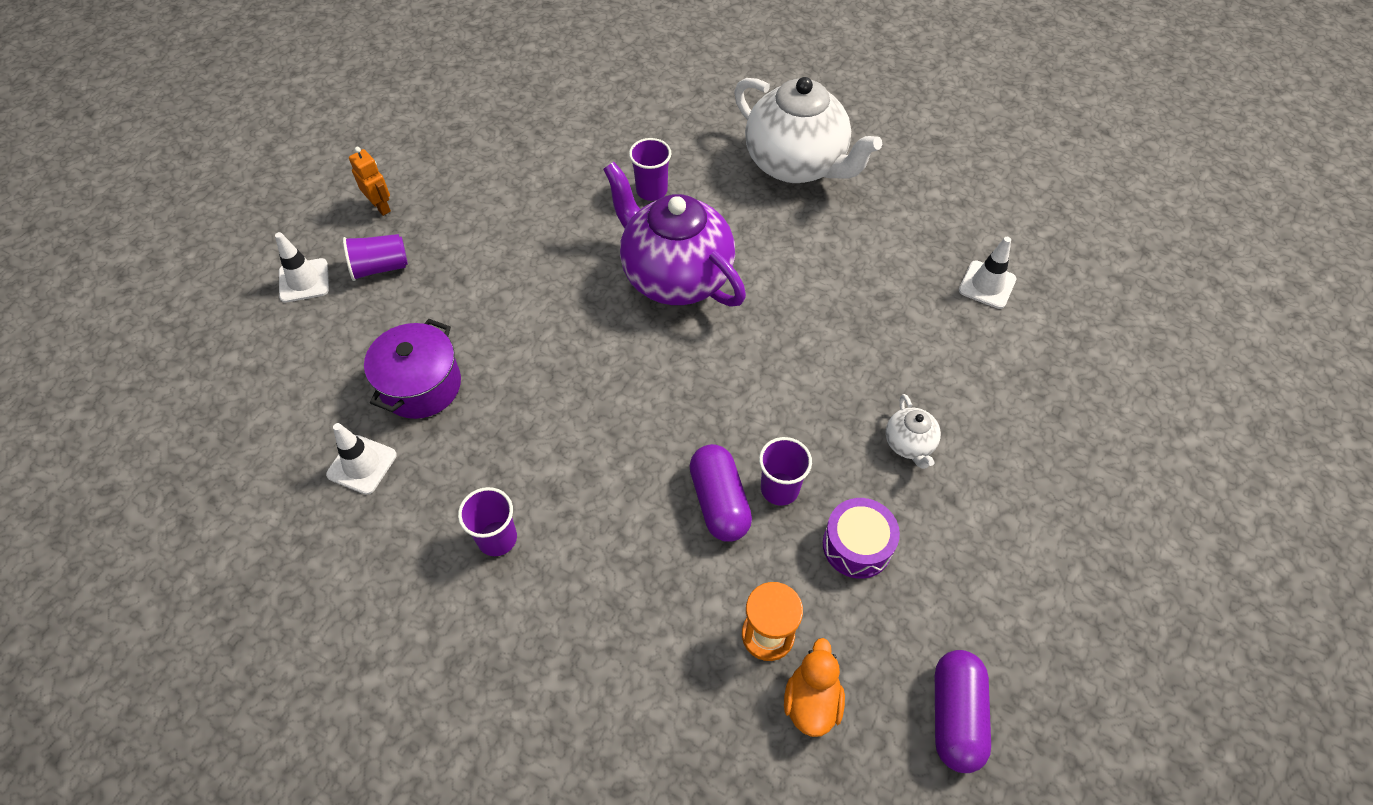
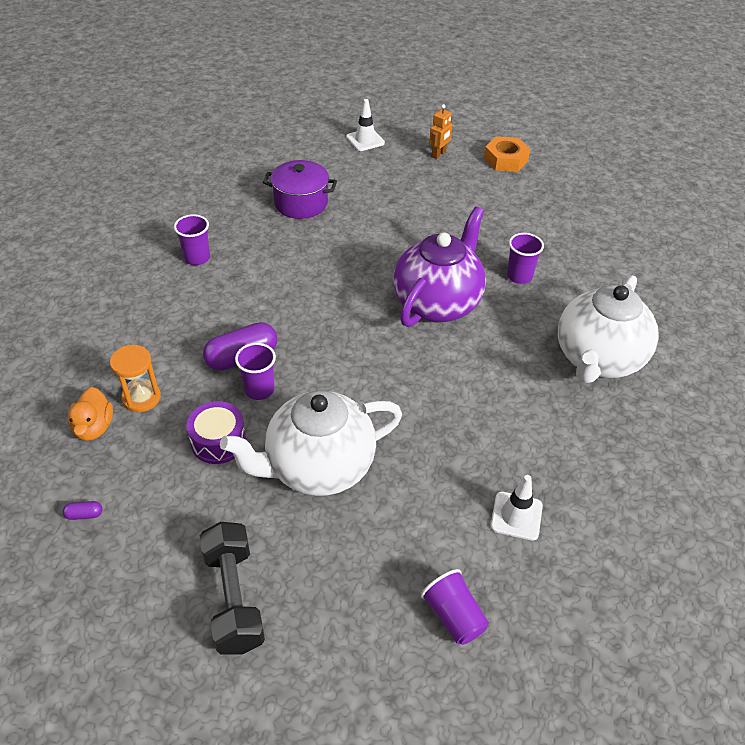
camera: 75 degrees right, 10 degrees down
(362, 465) = (238, 194): white traffic cone -> none
(380, 267) = (387, 166): purple cup -> purple cup (453, 616)
(426, 143) = (505, 159): none -> orange nut
(811, 701) = (94, 427): orange duck -> orange duck turned 90 degrees clockwise
(909, 444) = (318, 467): white teapot -> white teapot, size x2.35
(955, 715) = (84, 514): purple capsule -> purple capsule, size x0.42
(1075, 552) = (234, 598): none -> black dumbbell

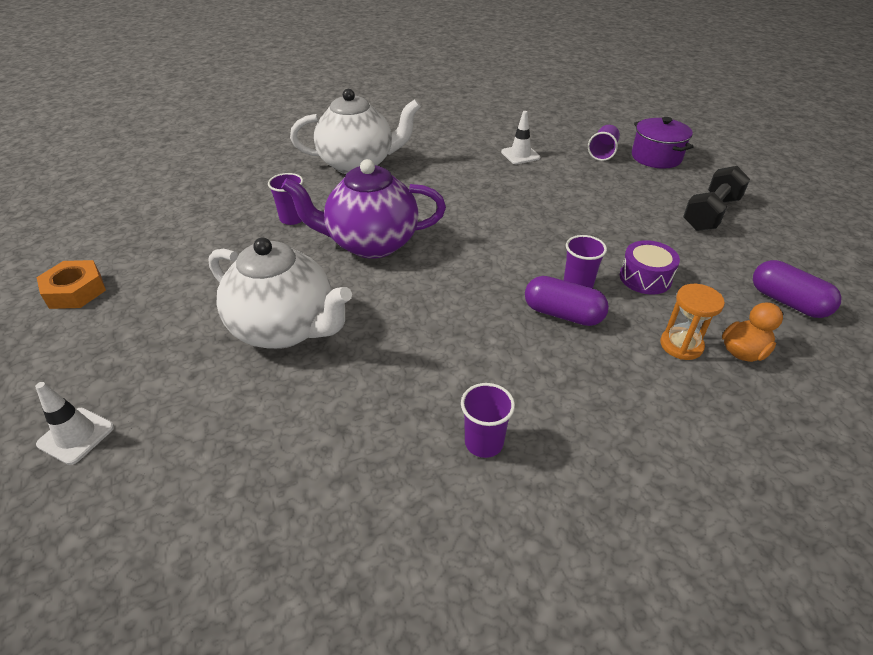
camera: 125 degrees left, 5 degrees down
(84, 514) = (787, 302): purple capsule -> purple capsule, size x2.36
(301, 203) = (290, 414): purple pot -> purple pot (656, 157)
(318, 467) = (594, 226): white teapot -> white teapot (286, 329)
(439, 154) = (87, 346): orange robot -> none

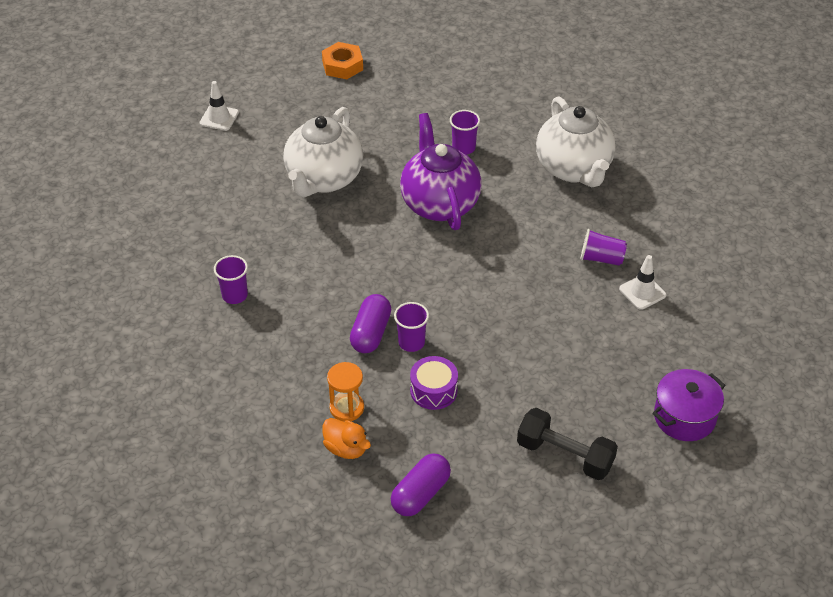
camera: 80 degrees right, 5 degrees up
(602, 153) = (677, 366): purple cup -> purple cup (601, 258)

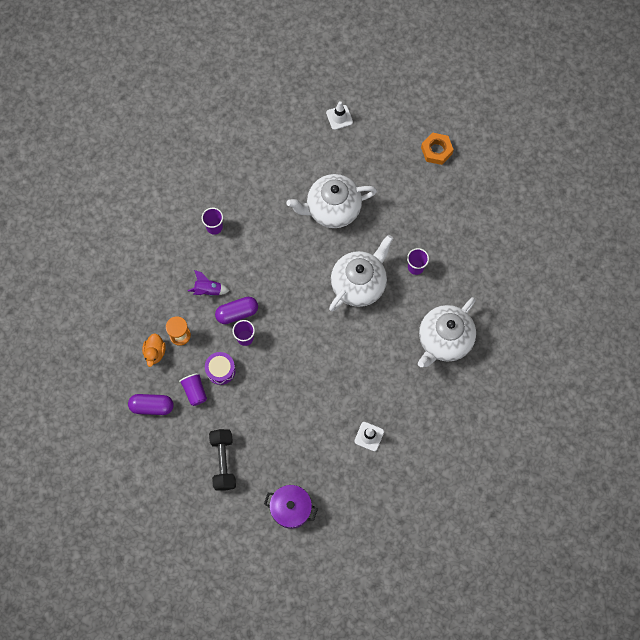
camera: 55 degrees right, 25 degrees up
(312, 345) = (208, 290): none -> purple rocket
(439, 203) = (359, 284): purple teapot -> white teapot
(601, 258) = (379, 399): purple cup -> purple cup (195, 391)

